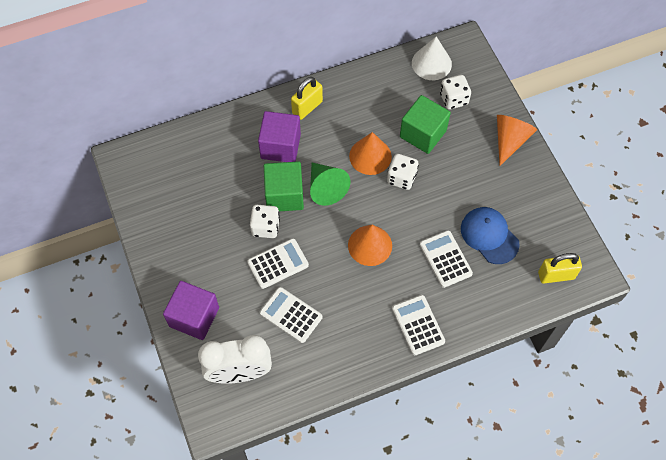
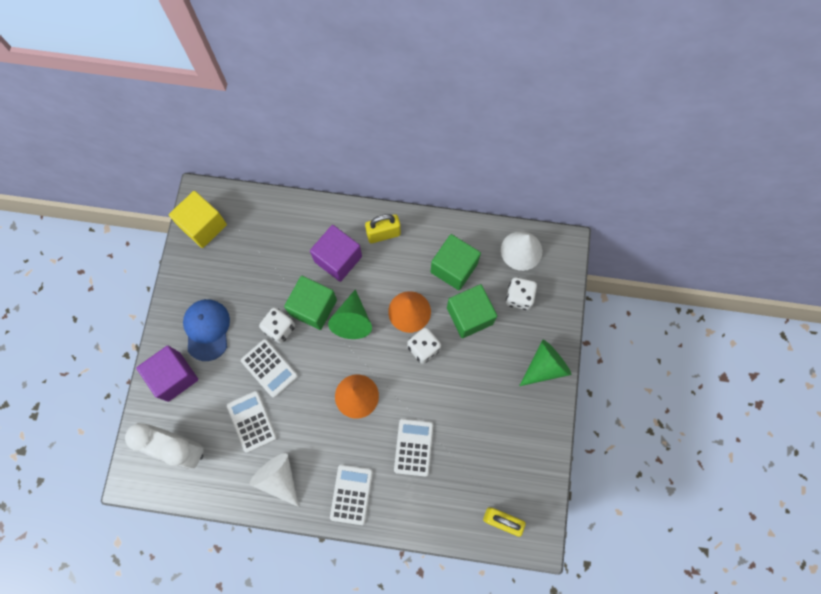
camera: 30 degrees right, 10 degrees up
(139, 180) = (203, 226): none -> yellow cube
(278, 264) = (269, 368): white calculator -> white calculator turned 45 degrees clockwise
(346, 347) = (278, 478): none -> white cone
(385, 104) = (454, 268): none -> green cube
(489, 236) = (466, 448): blue cap -> blue cap (207, 329)
(510, 140) = (544, 366): orange cone -> green cone

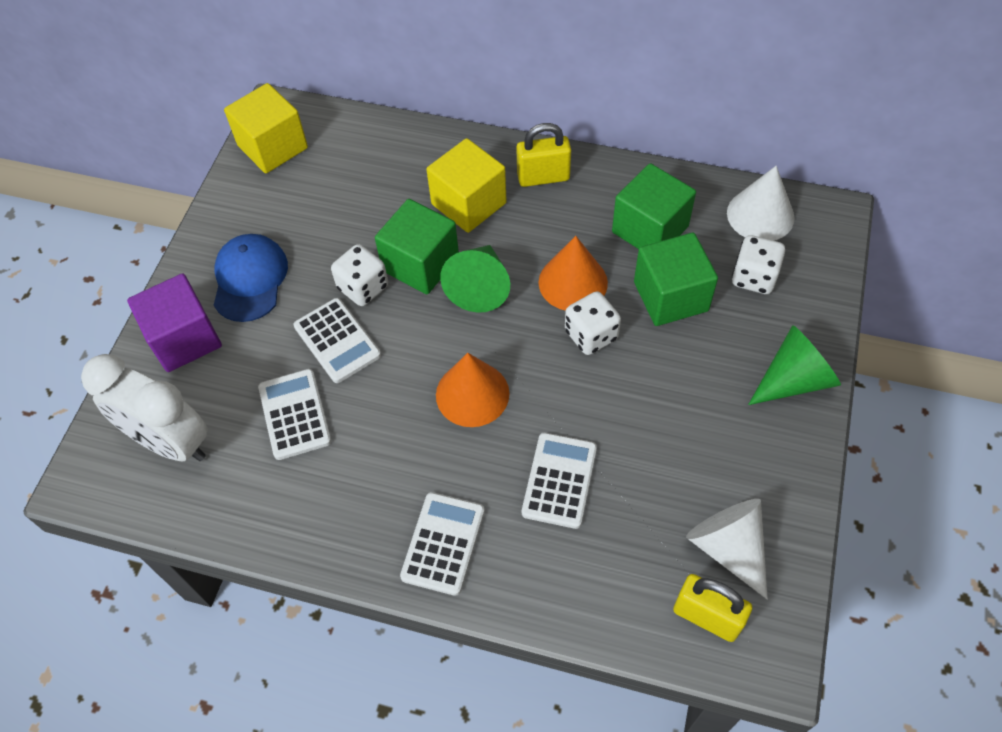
camera: 10 degrees right, 15 degrees down
(278, 478) = (323, 504): white cone -> white cone (728, 547)
(338, 259) = (468, 203): purple cube -> yellow cube

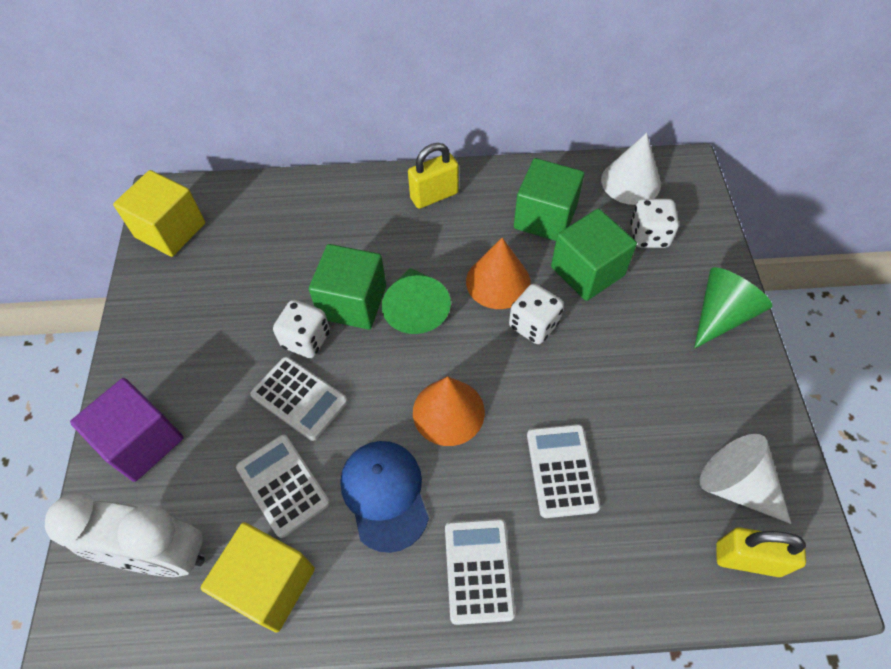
camera: 20 degrees left, 0 degrees up
(250, 279) = (190, 362): blue cap -> blue cap (385, 494)
(468, 203) = (376, 236): yellow cube -> yellow cube (269, 584)

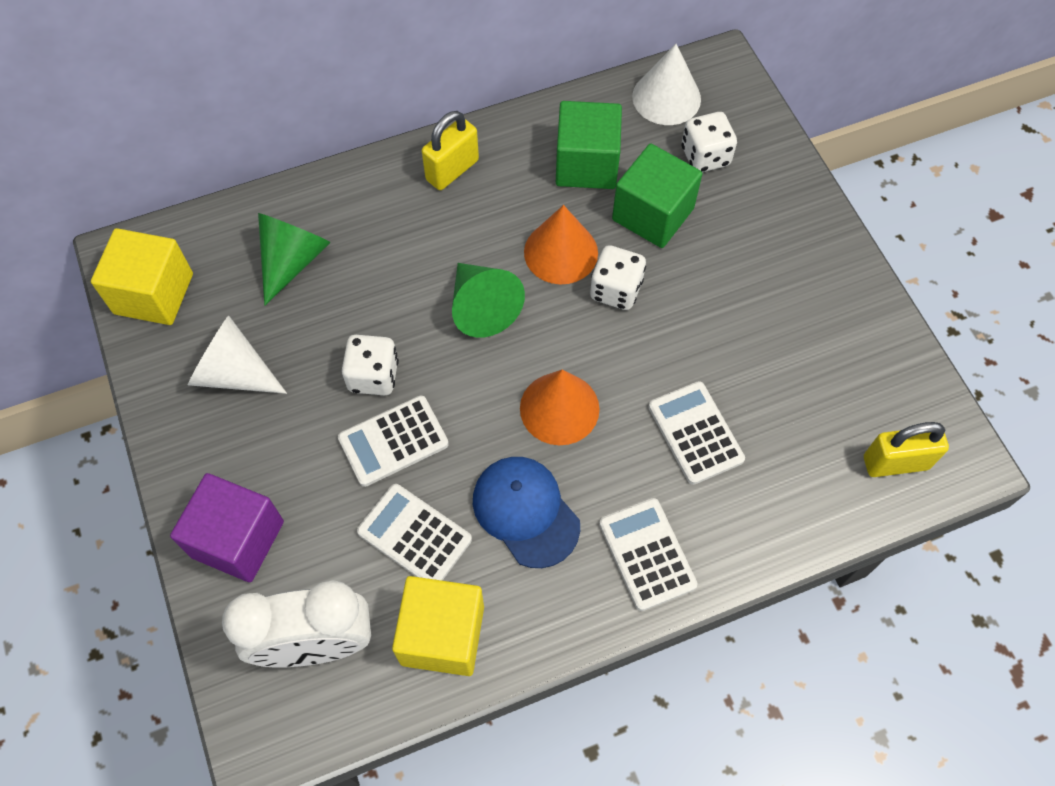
camera: 20 degrees left, 5 degrees up
(299, 398) = (393, 441): white calculator -> white calculator turned 135 degrees clockwise
(353, 302) = (409, 320): green cube -> none
(721, 315) = (804, 225): green cone -> green cone (292, 260)
(736, 485) = (866, 396): white cone -> white cone (234, 373)

